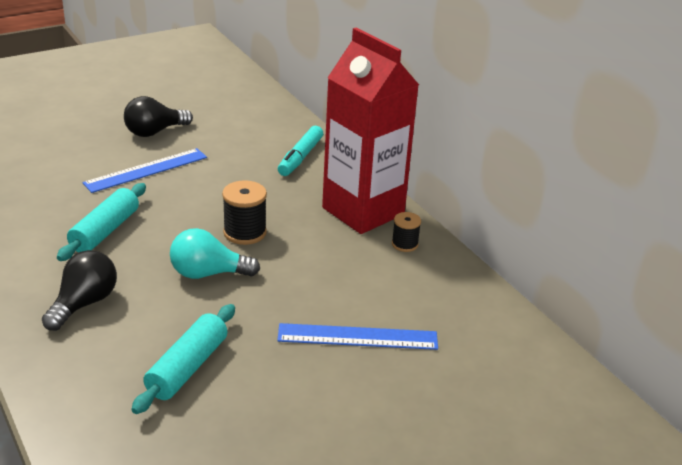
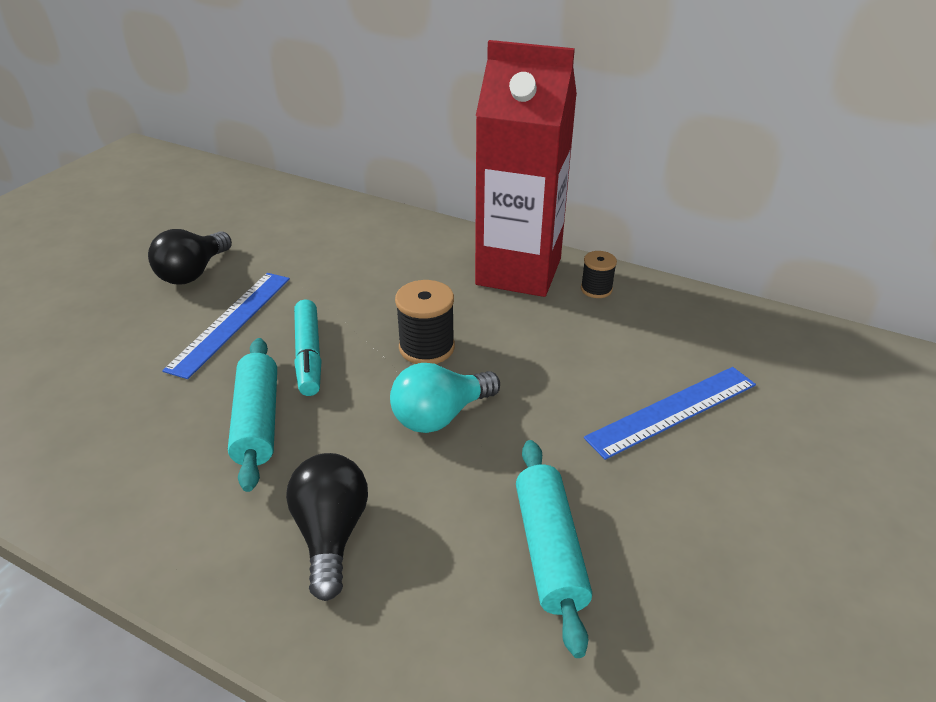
camera: 30 degrees left, 5 degrees up
(300, 157) = (392, 240): turquoise marker -> turquoise marker (309, 355)

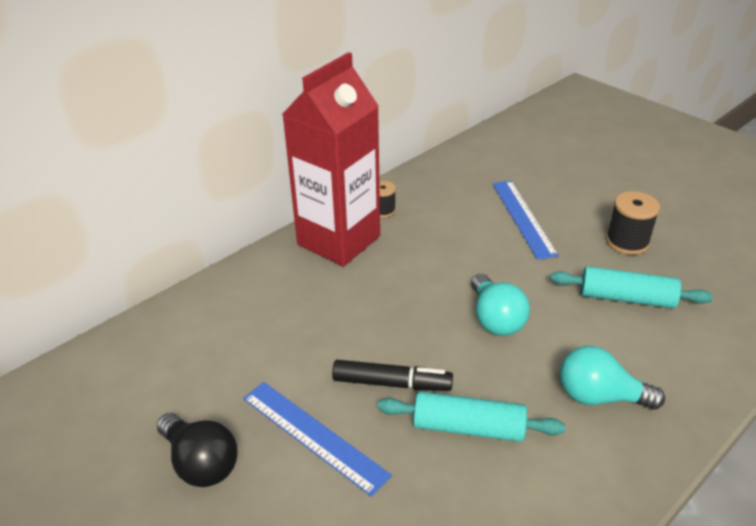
camera: 70 degrees left, 0 degrees up
(309, 355) = (392, 383): turquoise marker -> black marker
(331, 534) = (599, 396): black light bulb -> turquoise light bulb
(426, 347) = (413, 310): black spool -> black spool (627, 242)

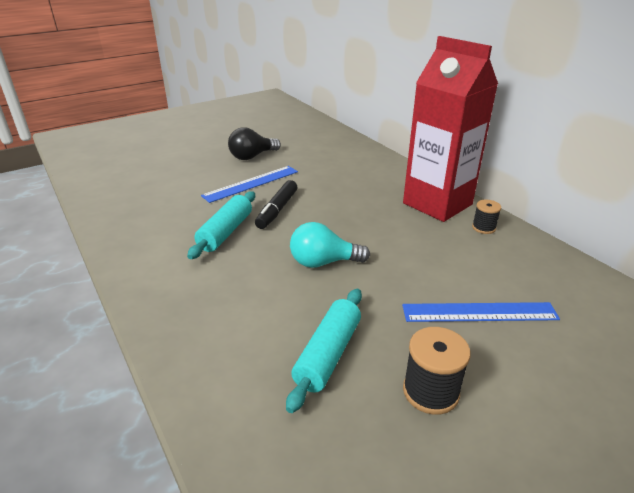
camera: 100 degrees right, 5 degrees down
(599, 396) = (217, 296): turquoise light bulb -> none

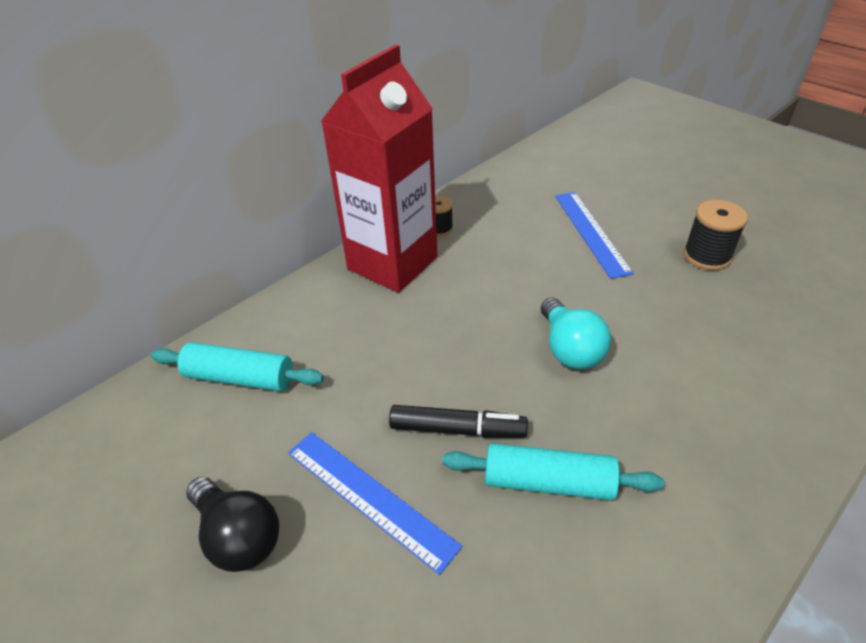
camera: 100 degrees left, 10 degrees up
(328, 354) = (713, 320): turquoise rolling pin -> turquoise rolling pin (240, 377)

